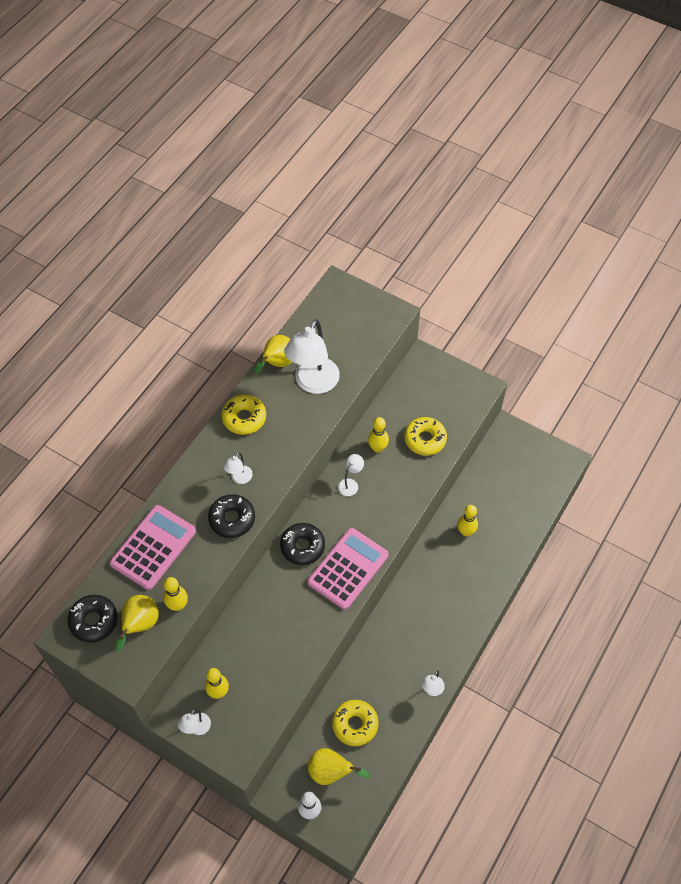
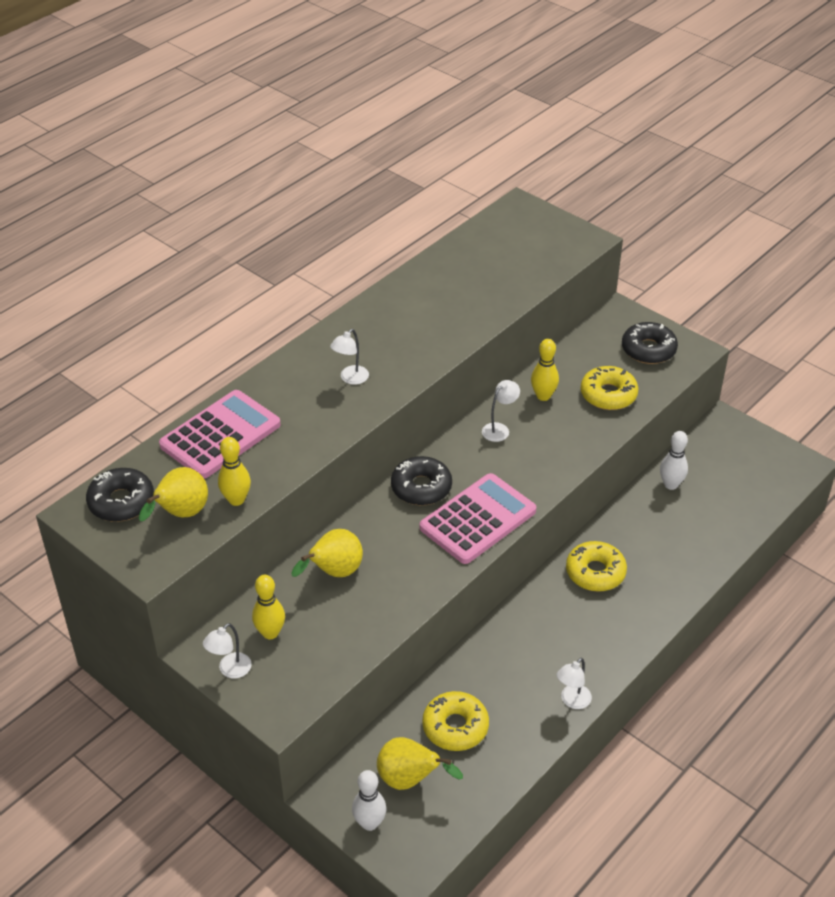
camera: 10 degrees right, 15 degrees down
(232, 519) = (331, 419): black donut -> black donut (648, 350)
(244, 418) = (371, 319): yellow donut -> yellow donut (595, 572)
(277, 363) = (427, 271): yellow pear -> yellow pear (334, 573)
(313, 383) = (468, 296): white lamp -> none
(466, 532) = (650, 525): yellow bowling pin -> none
(475, 493) = (671, 484): none -> white bowling pin

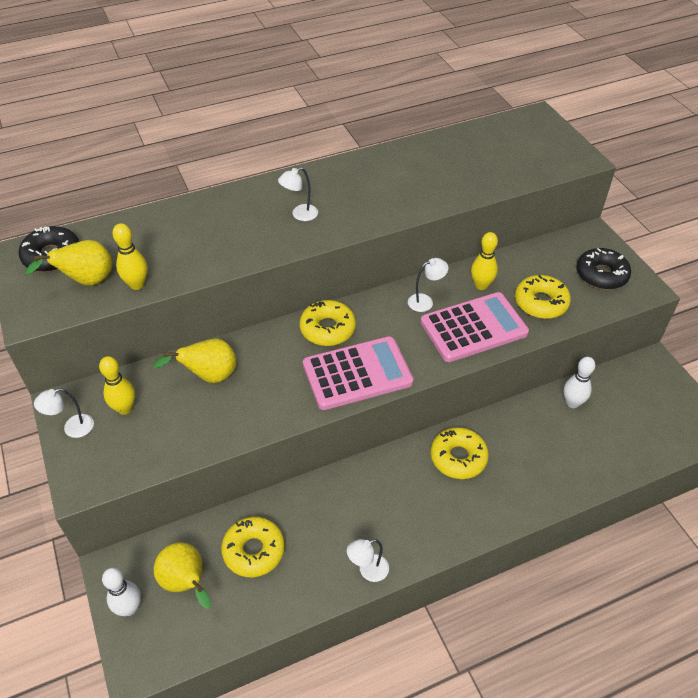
camera: 25 degrees right, 5 degrees up
(220, 435) = (165, 228): pink calculator -> pink calculator (473, 328)
(421, 487) = (327, 329): black donut -> yellow donut

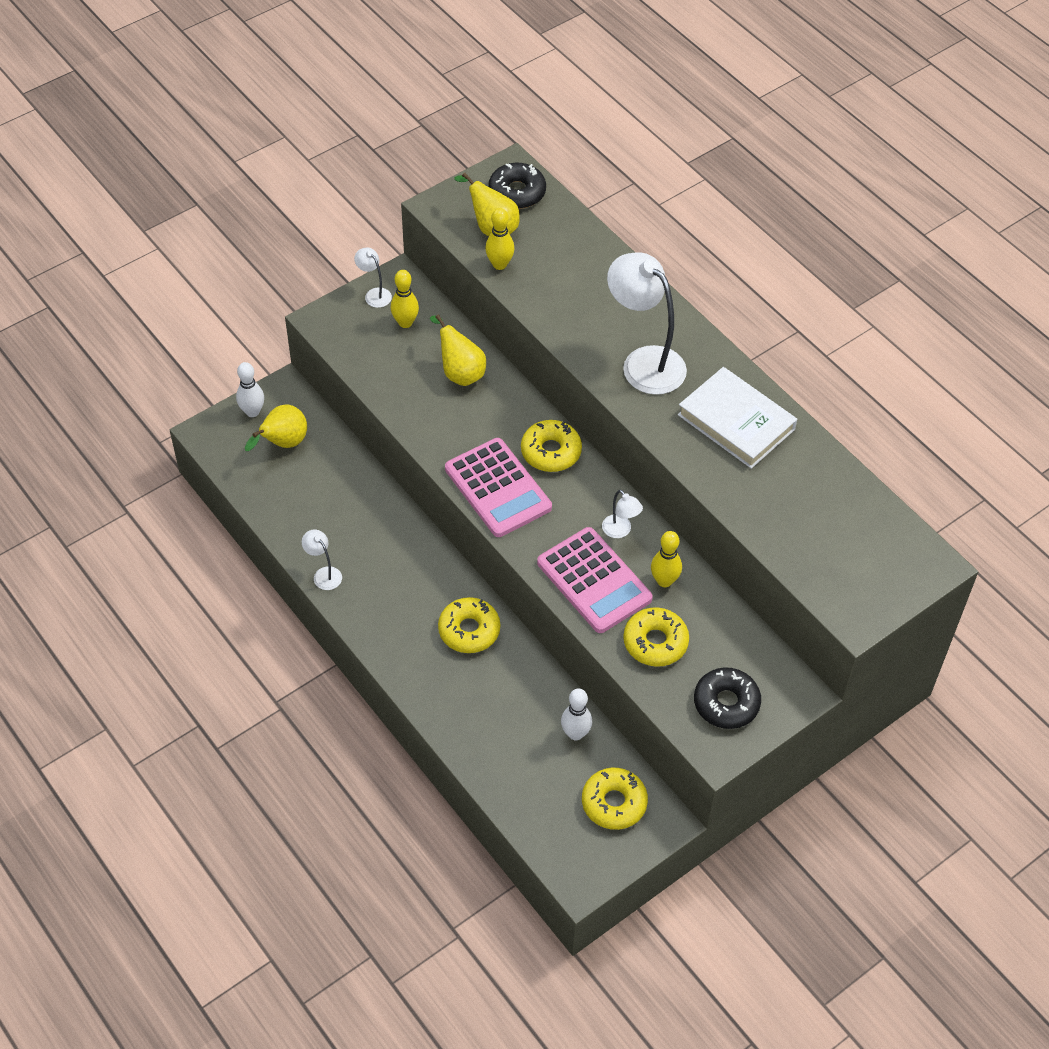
camera: 75 degrees right, 5 degrees up
(254, 550) = (324, 483): yellow donut -> yellow donut (614, 803)
(299, 215) = (644, 362): white lamp -> white lamp, size x2.18
(382, 178) = (736, 422): none -> white book

